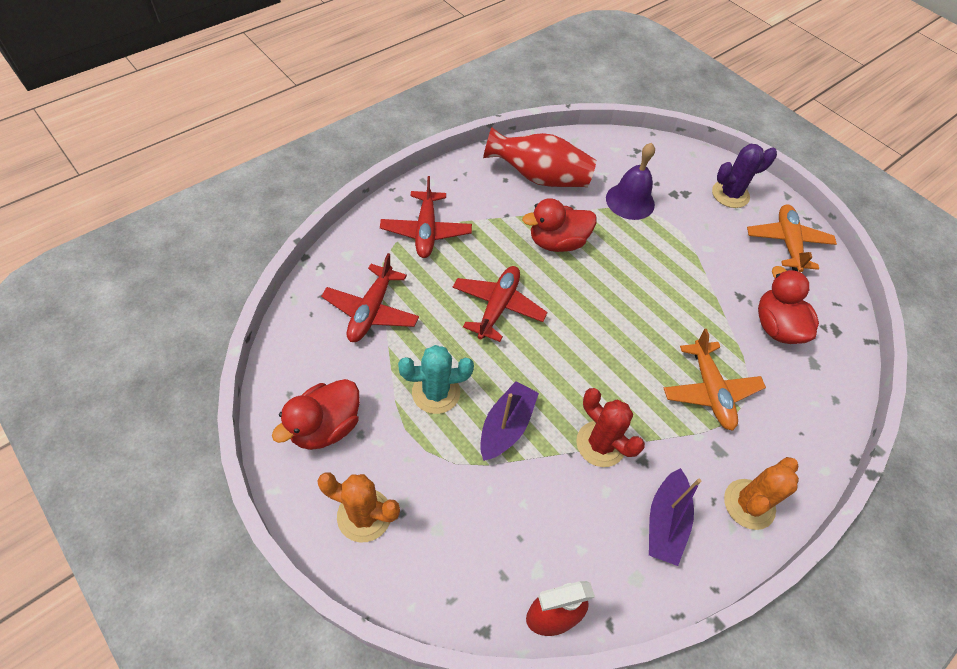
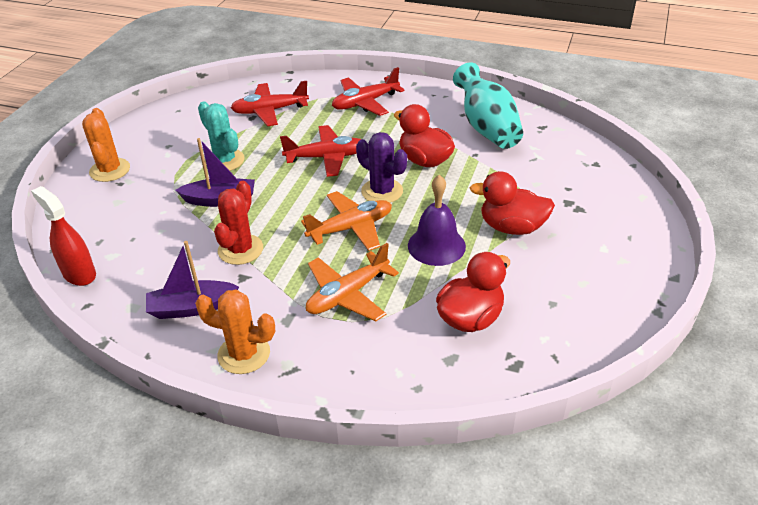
camera: 65 degrees right, 15 degrees down
(325, 427) = (164, 131): red duck -> red duck (512, 227)
(539, 177) = (487, 127): red vase -> turquoise vase
(630, 201) = (523, 181): purple bell -> purple bell (436, 246)
(730, 194) = (617, 237): purple cactus -> purple cactus (382, 191)
(787, 243) = (600, 296): orange plane -> orange plane (351, 228)

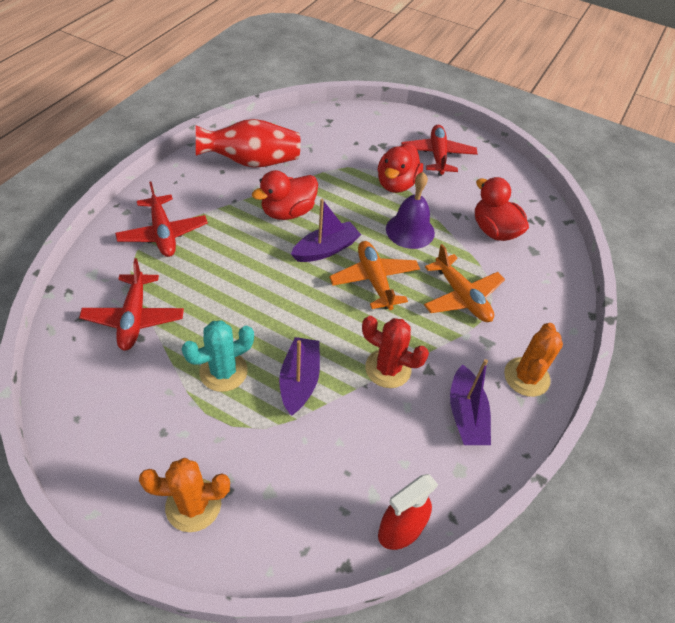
camera: 85 degrees left, 10 degrees up
(326, 157) = (254, 280): red plane -> red plane (437, 156)
(382, 191) = (326, 249): purple cactus -> purple boat
(487, 127) = (252, 162): turquoise vase -> red vase

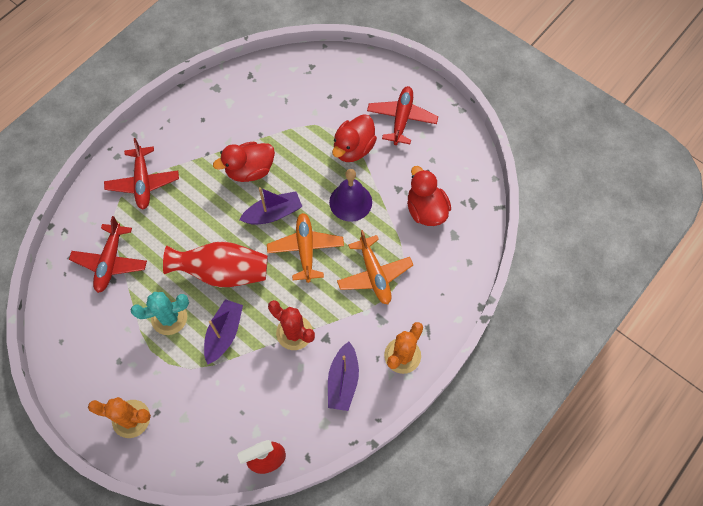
camera: 15 degrees right, 15 degrees up
(252, 162) = (230, 111): red vase -> red vase (223, 272)

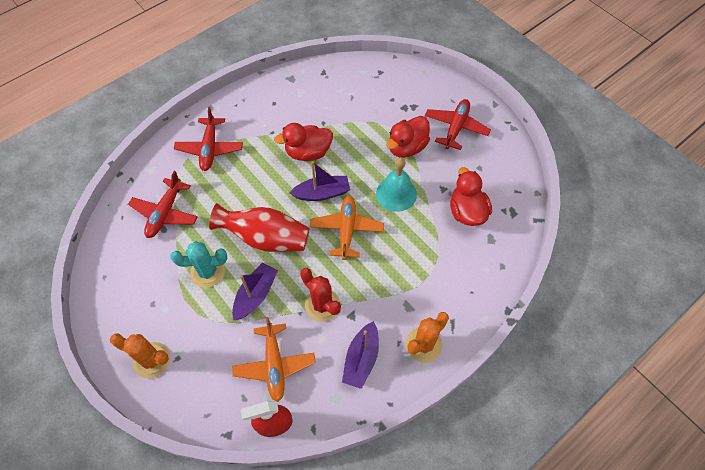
camera: 10 degrees right, 5 degrees down
(350, 202) = (396, 193): purple bell -> turquoise bell
(374, 274) = (408, 263): orange plane -> orange plane (274, 365)

